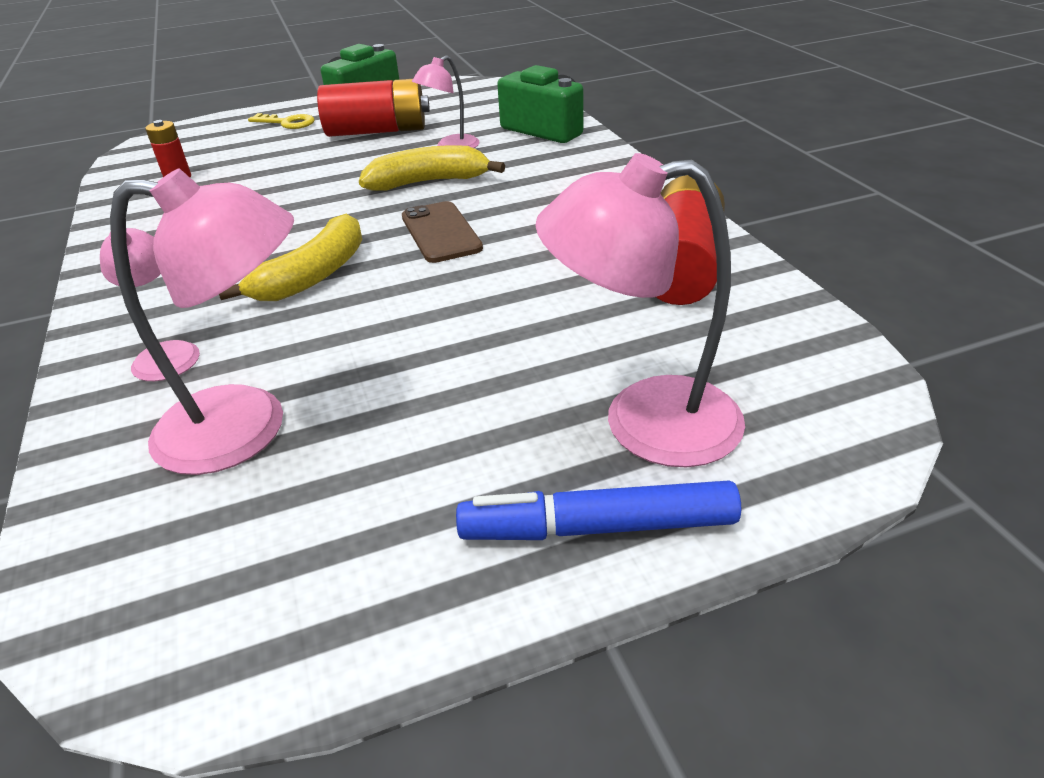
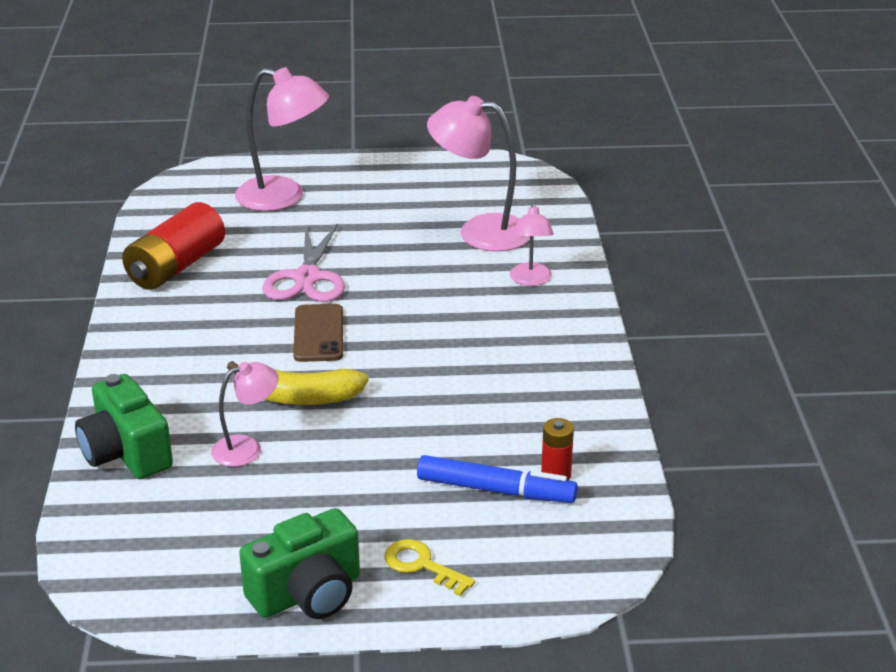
camera: 165 degrees left, 5 degrees down
(314, 275) = (429, 316): yellow banana -> none
(377, 131) = (312, 507): red battery -> none
(496, 289) = (307, 278): none -> pink scissors
(598, 527) = (335, 170): blue marker -> blue marker (496, 490)

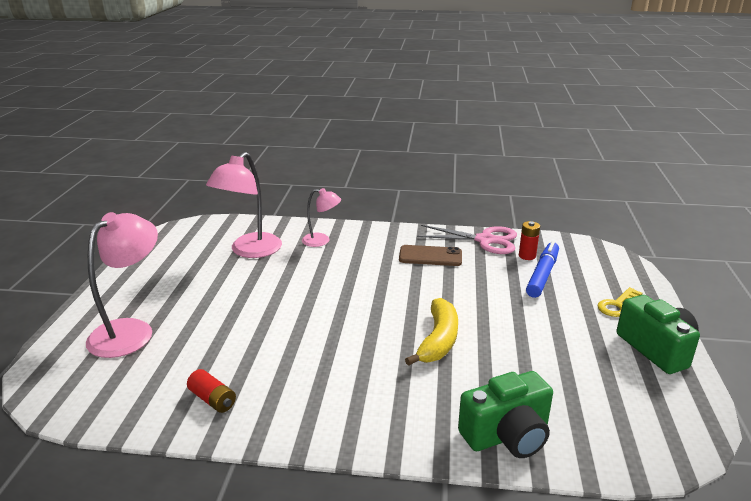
camera: 80 degrees left, 5 degrees down
(176, 266) = (212, 399): red battery -> red battery, size x0.50
(247, 448) = (501, 368): pink lamp -> none
(307, 278) = (273, 326): pink scissors -> pink scissors (485, 240)
(319, 334) = (356, 326): brown phone -> brown phone (430, 256)

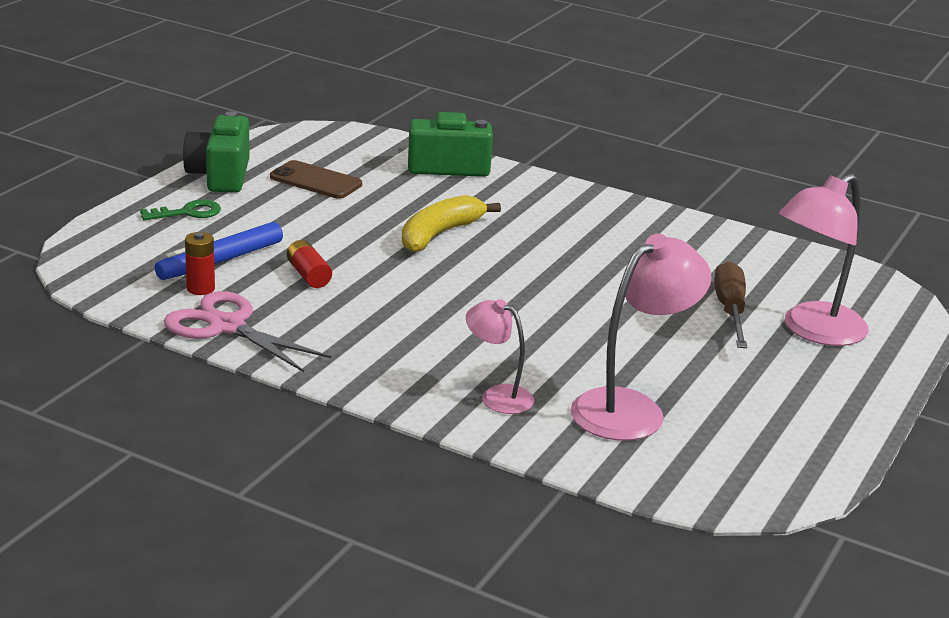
camera: 160 degrees left, 0 degrees up
(193, 331) = (730, 311): none -> brown screwdriver
(212, 399) = (710, 246): red battery -> red battery (308, 275)
(430, 256) = (343, 324): brown phone -> brown phone (315, 181)
(617, 305) = (188, 213): yellow key -> green key

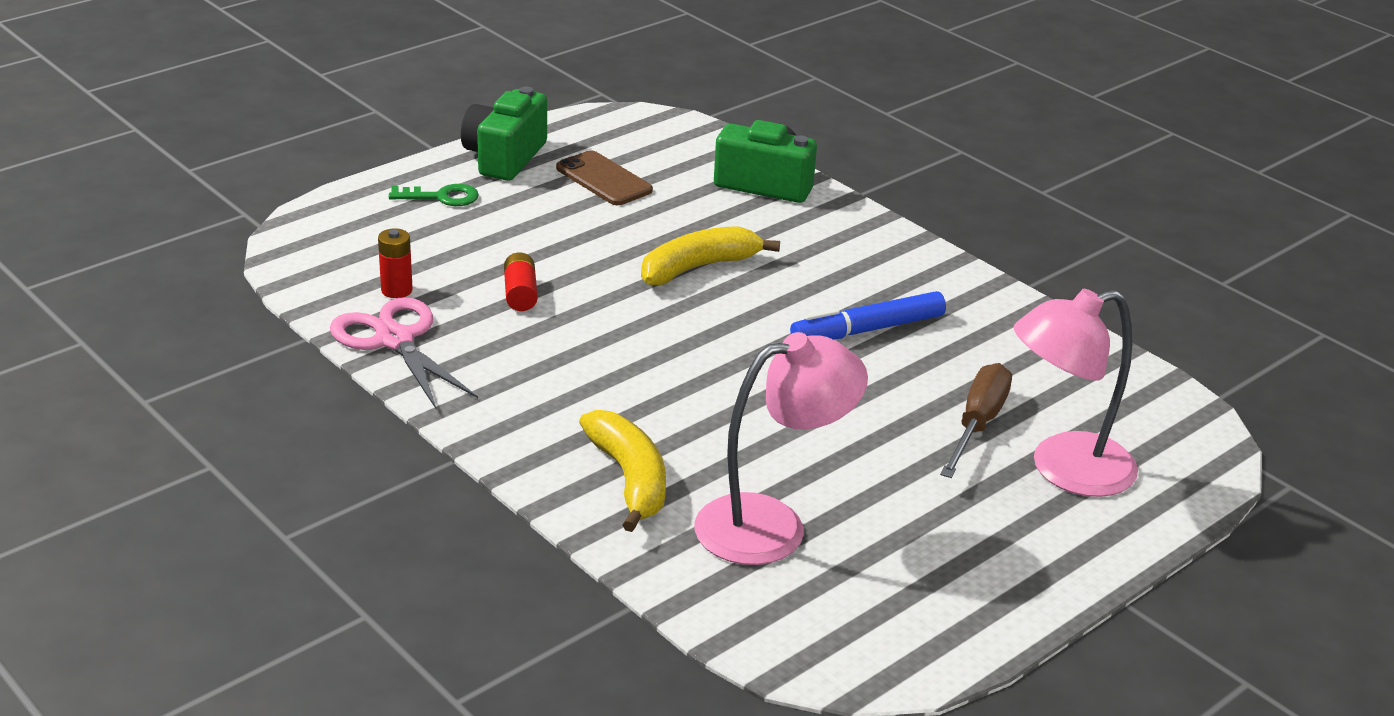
camera: 20 degrees right, 5 degrees up
(220, 261) = (438, 261): blue marker -> blue marker (867, 330)
(497, 396) = (629, 479): pink lamp -> yellow banana

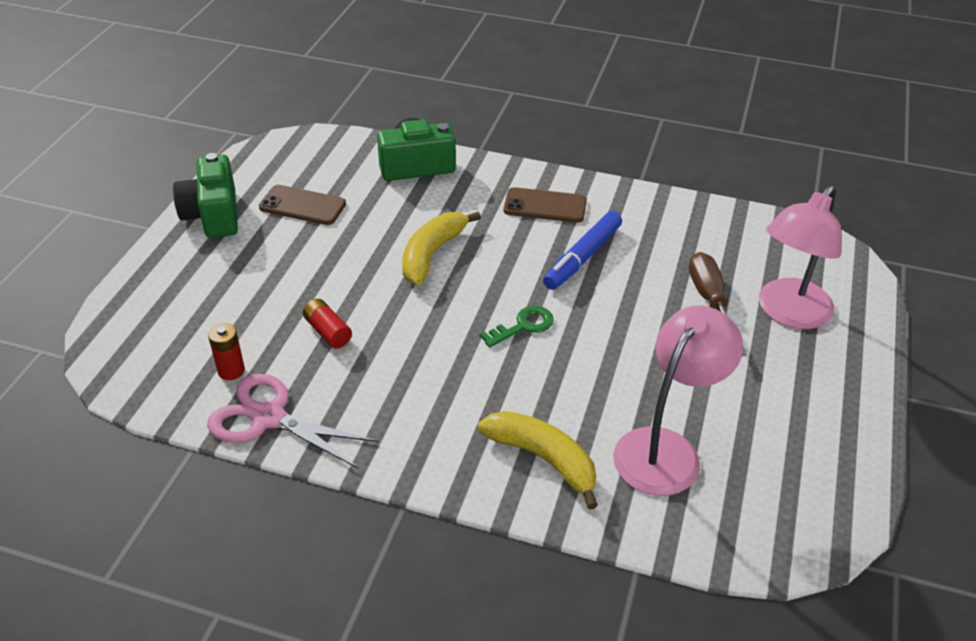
camera: 30 degrees left, 10 degrees up
(441, 197) = (194, 270): green key -> green key (523, 326)
(876, 269) = (545, 206): none -> brown phone

